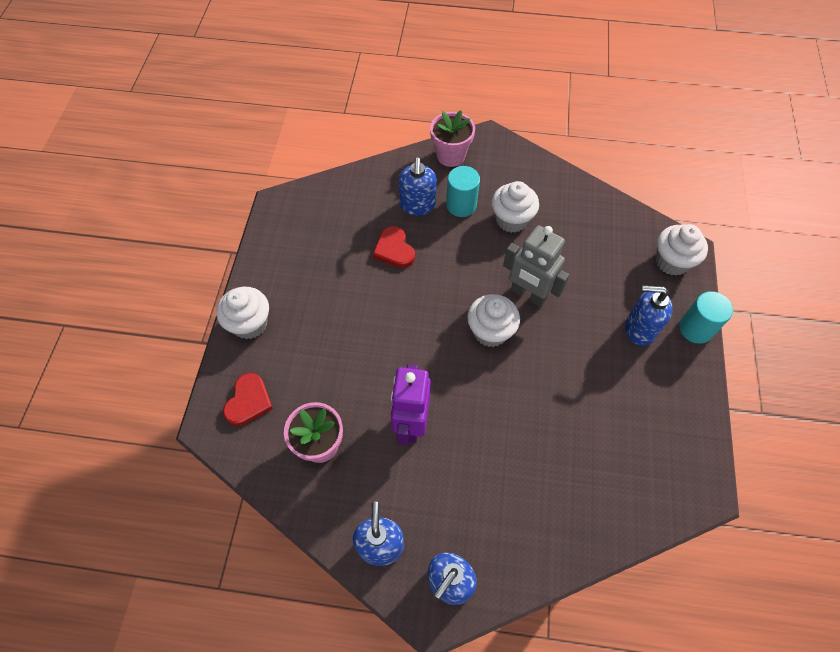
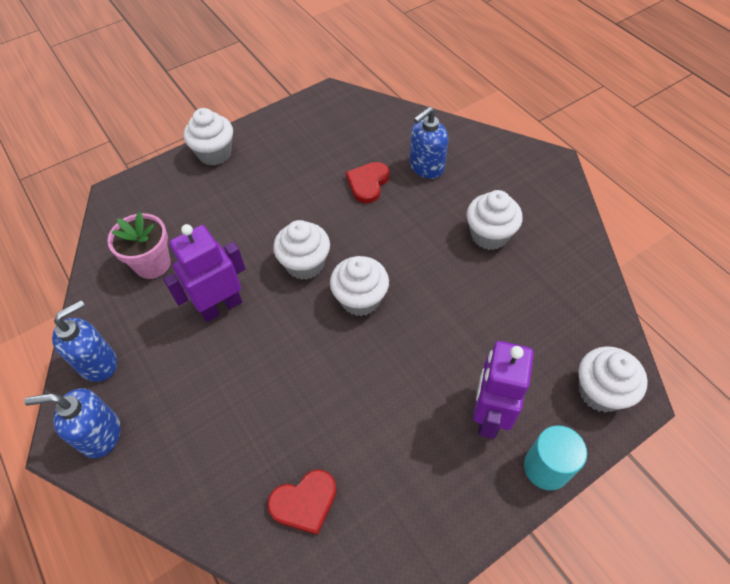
camera: 50 degrees right, 5 degrees down
(248, 401) = (152, 199): red heart -> red heart (304, 502)
(427, 342) = (305, 264): none -> white cupcake
(450, 155) = (501, 152): pink flower pot -> none
(461, 205) = (461, 193): turquoise cylinder -> none
(528, 294) = (426, 300): grey robot -> none
(639, 329) = (489, 415): blue soap dispenser -> purple robot

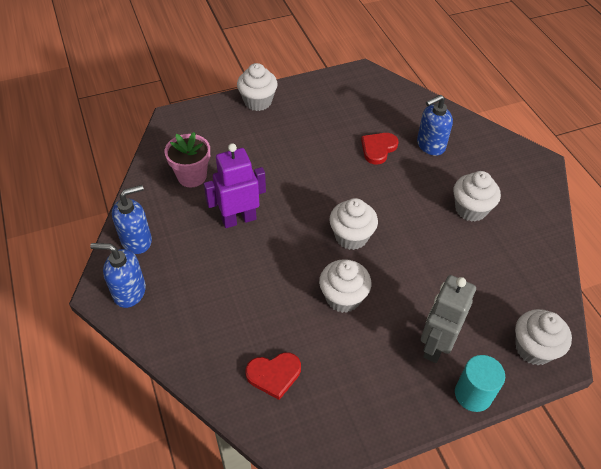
camera: 10 degrees right, 5 degrees down
(305, 264) = (312, 201): white cupcake -> white cupcake (343, 297)
(489, 415) = (435, 345): purple robot -> grey robot

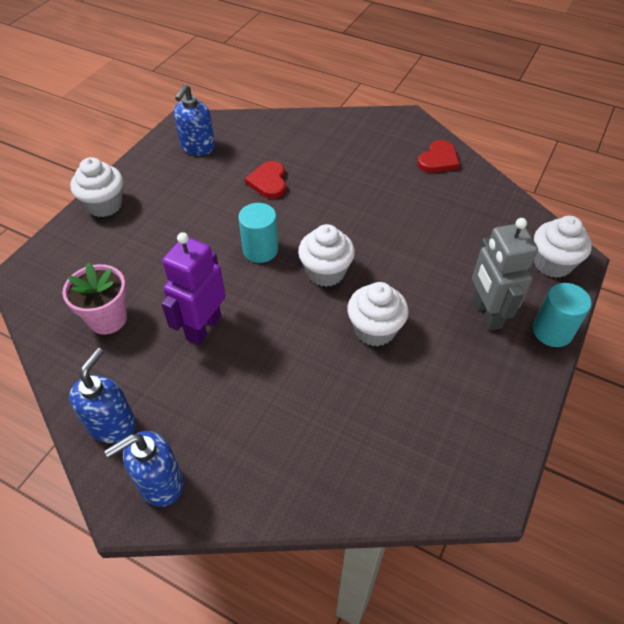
camera: 40 degrees left, 0 degrees up
(274, 375) = (390, 445): red heart -> red heart (438, 160)
(324, 193) = (260, 250): none -> turquoise cylinder
(430, 145) = (310, 154): blue soap dispenser -> blue soap dispenser (197, 147)
(470, 209) = (396, 186): white cupcake -> none

